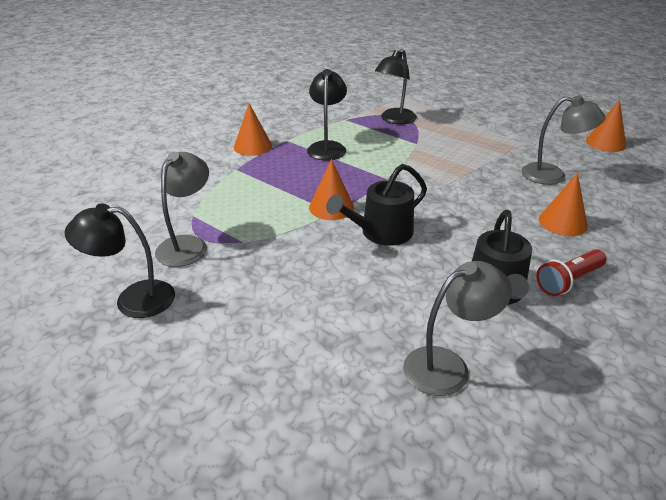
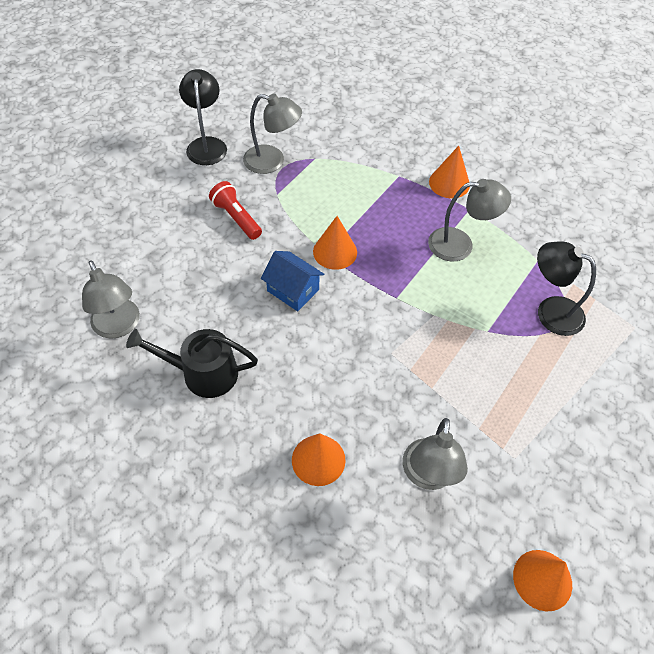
camera: 85 degrees right, 20 degrees up
(327, 147) = (460, 245): black lamp -> grey lamp
(381, 233) = (293, 290): black watering can -> blue house
(568, 281) = (214, 438): red flashlight -> red flashlight (236, 218)

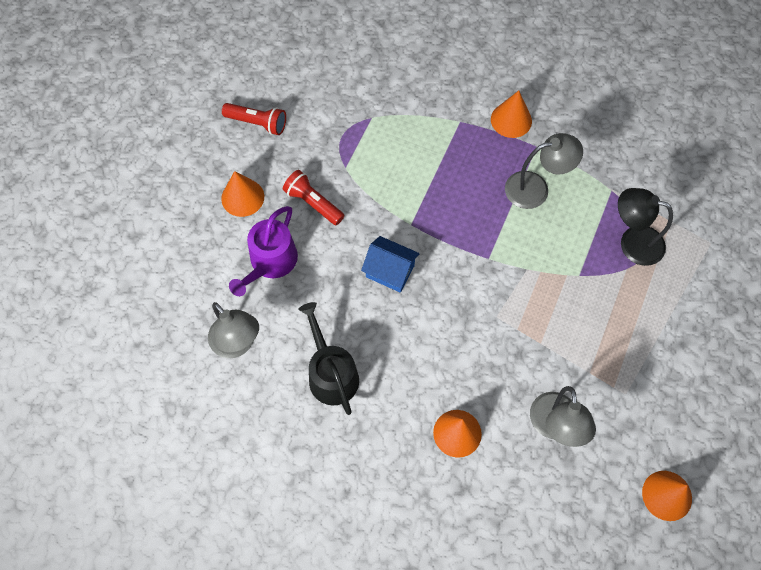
camera: 10 degrees left, 10 degrees up
(177, 260) = (270, 262): none -> purple watering can
(203, 373) = (331, 373): black watering can -> black watering can turned 75 degrees clockwise
(206, 145) = (257, 123): black lamp -> red flashlight
(272, 161) = (330, 130): grey lamp -> none
(335, 252) = (419, 221): orange cone -> orange cone (242, 197)

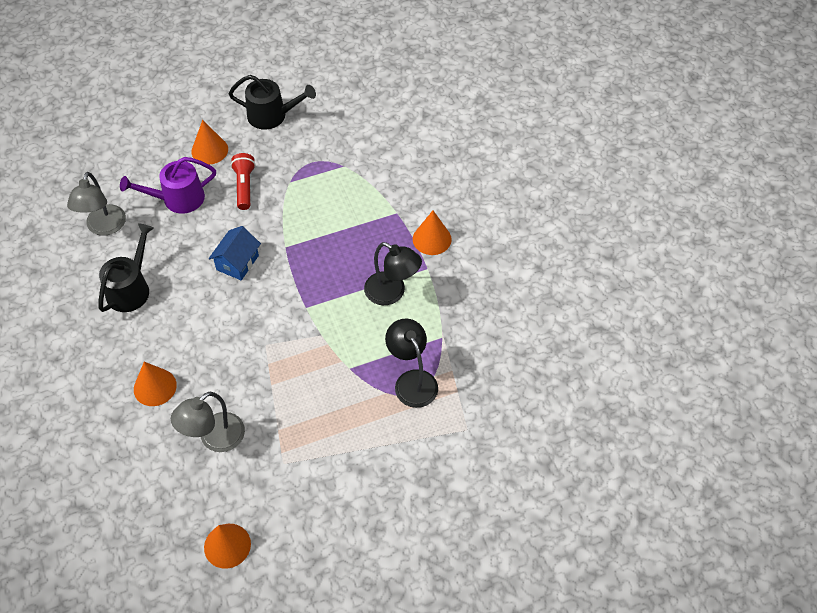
camera: 45 degrees right, 10 degrees down
(257, 123) = (272, 115): red flashlight -> black watering can
(390, 271) = (237, 262): blue house -> blue house turned 45 degrees clockwise
(536, 188) = (392, 293): grey lamp -> black lamp

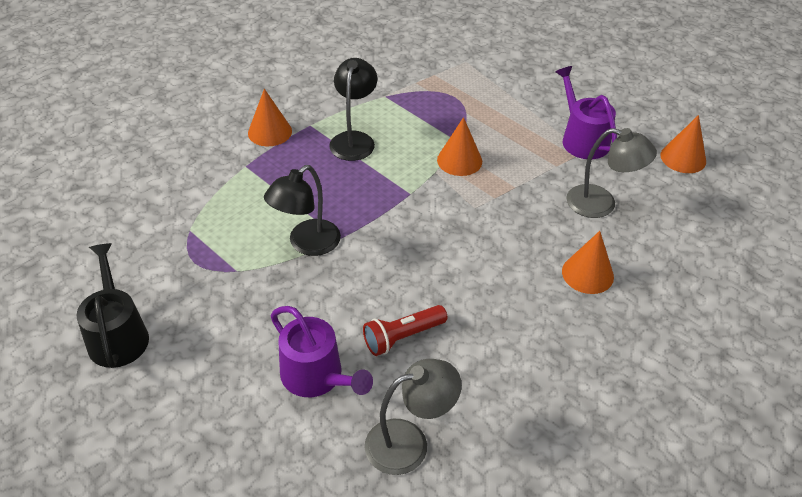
camera: 115 degrees left, 10 degrees down
(131, 288) = (484, 359): black watering can -> none
(209, 150) = (211, 380): orange cone -> orange cone (459, 160)
(237, 262) = (385, 271): blue house -> none
(244, 186) = (263, 313): red flashlight -> red flashlight (402, 337)
(299, 471) = (582, 139): none -> purple watering can
(412, 380) = (442, 101): black lamp -> black lamp (307, 244)

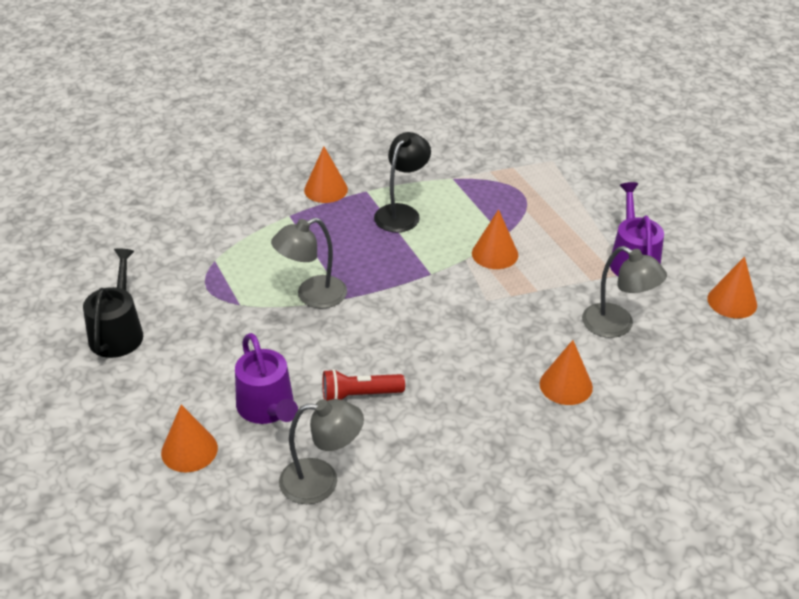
camera: 20 degrees right, 5 degrees down
(255, 449) = (189, 450): none -> orange cone
(307, 244) = (312, 296): black lamp -> grey lamp

